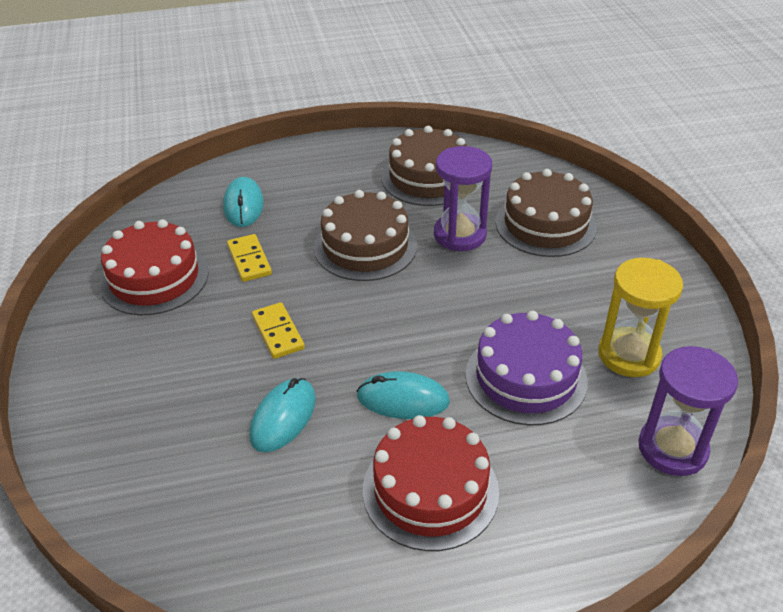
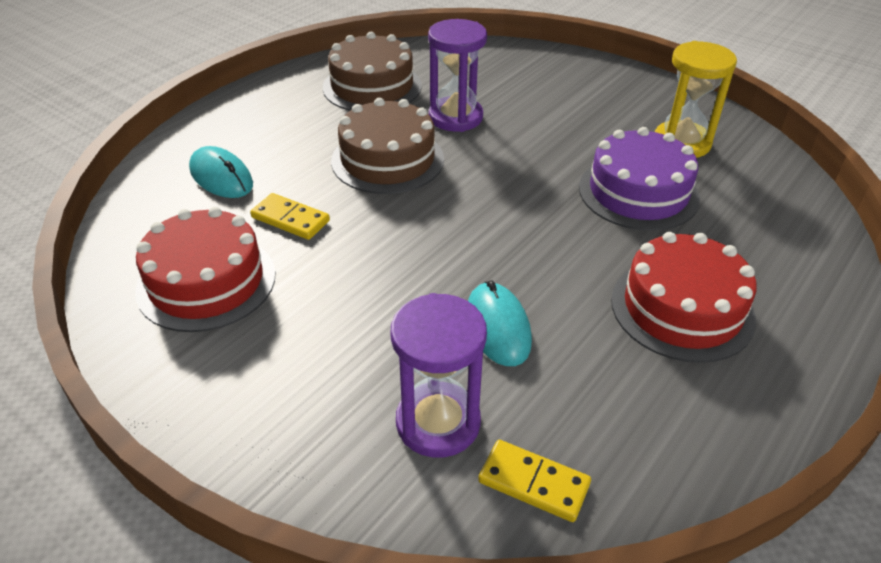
camera: 40 degrees left, 0 degrees up
(278, 332) = (400, 263): yellow domino -> yellow domino (534, 482)
(403, 399) = (574, 256): turquoise mouse -> none
(545, 224) = (510, 83): brown cake -> none
(672, 448) = (785, 187): purple hourglass -> purple hourglass (438, 422)

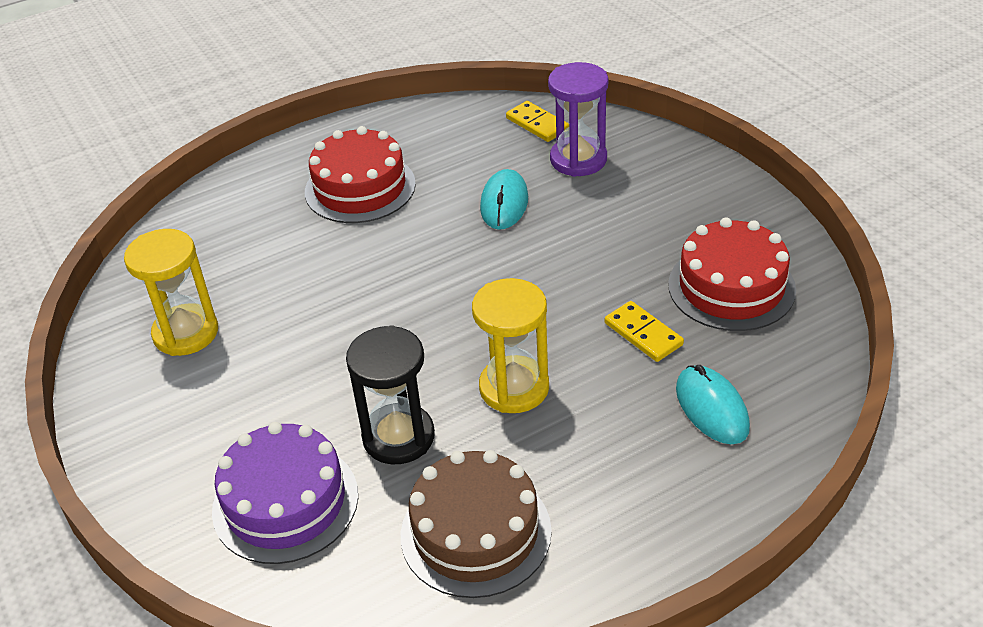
camera: 155 degrees left, 0 degrees up
(387, 160) = (514, 388): brown cake -> yellow hourglass
(455, 117) = (398, 437): purple hourglass -> black hourglass
(638, 192) = (291, 286): purple cake -> purple cake (285, 502)

